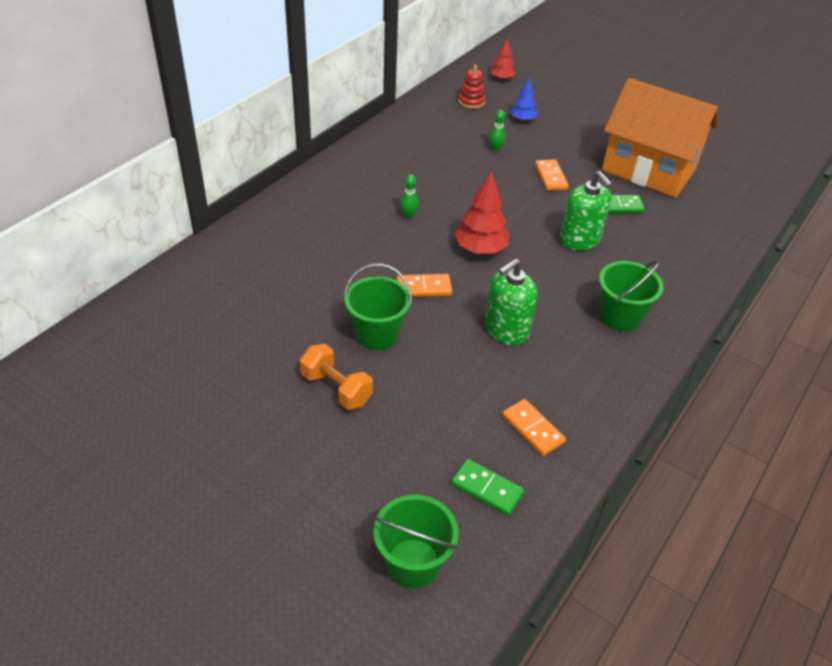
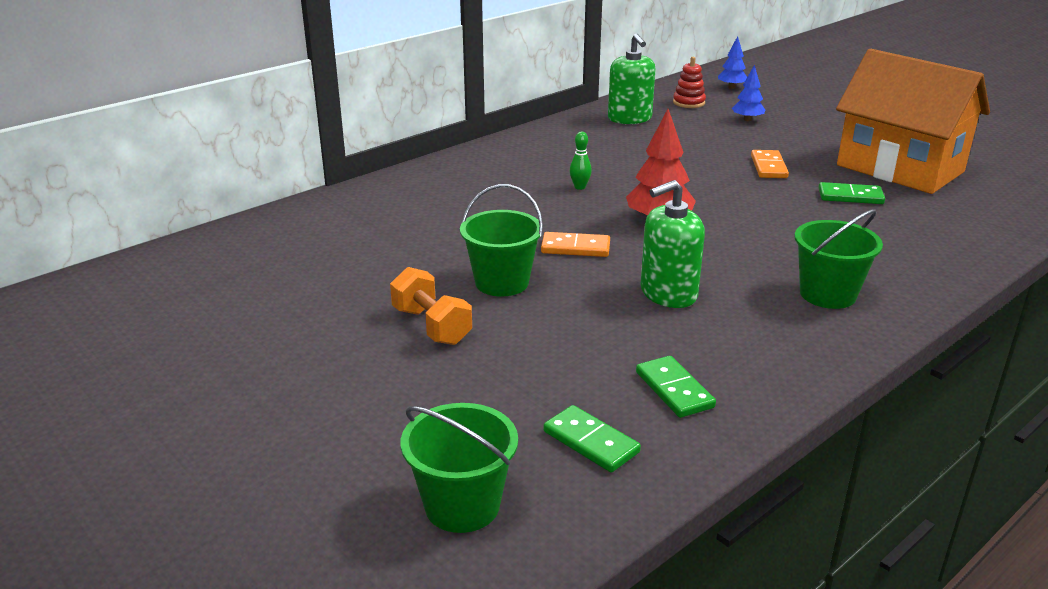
camera: 15 degrees right, 15 degrees down
(495, 149) = (706, 141): green bowling pin -> none
(501, 79) = (731, 87): red tree -> blue tree
(533, 429) = (674, 390): orange domino -> green domino
(580, 240) = (791, 222): green soap dispenser -> green soap dispenser (629, 118)

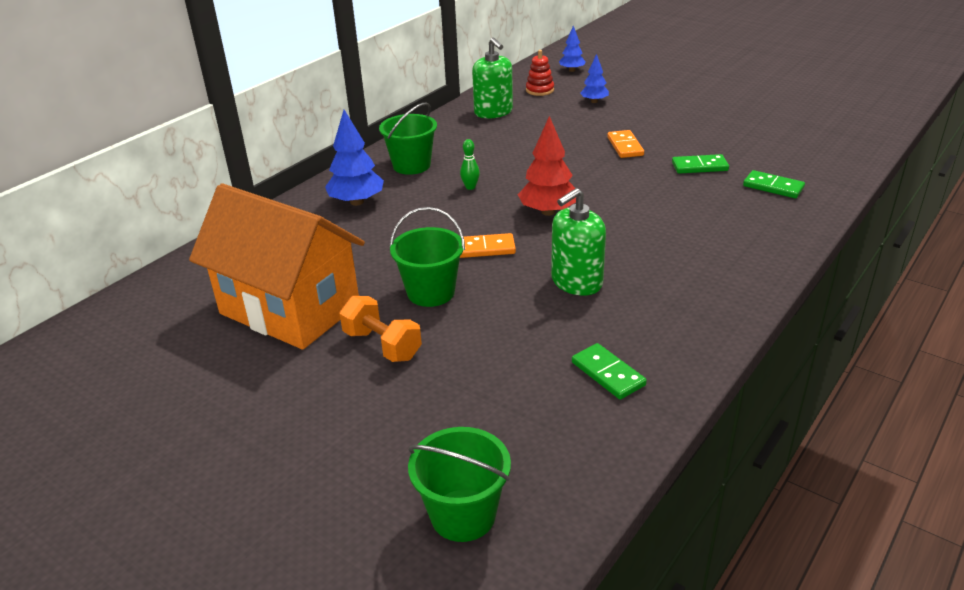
camera: 10 degrees left, 5 degrees up
(452, 187) = (357, 202): none -> blue tree
(590, 442) = (553, 435): green domino -> green domino (773, 187)
(827, 294) = (706, 263): green bucket -> green bucket (411, 165)
(900, 168) = (732, 134): orange house -> orange house (290, 309)

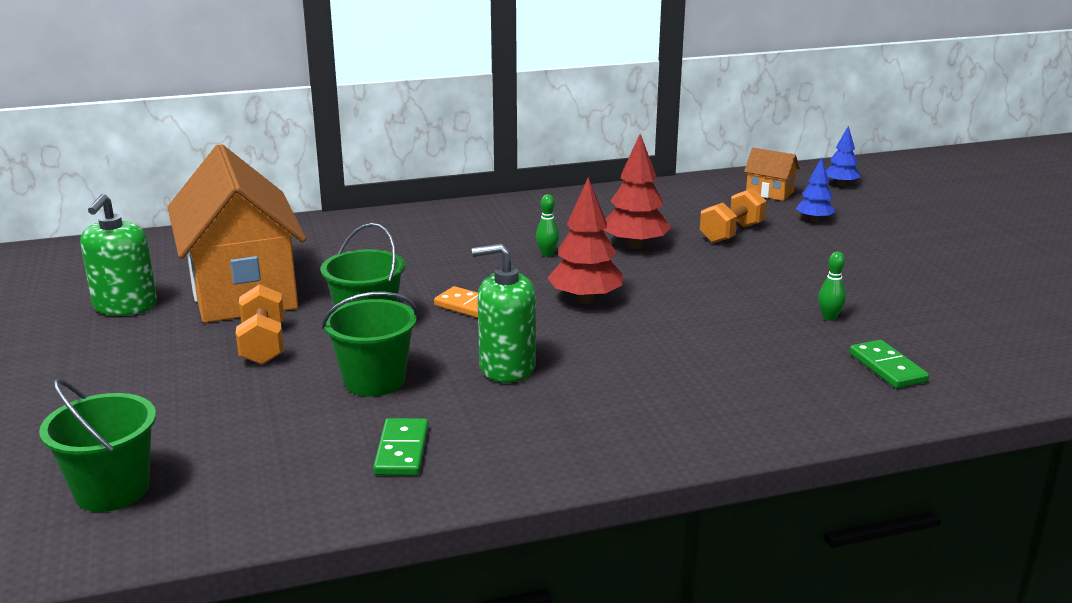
camera: 35 degrees right, 10 degrees down
(357, 202) = (427, 232): blue tree -> none
(411, 165) = (524, 219): green bucket -> green bucket (374, 381)
(493, 112) = (683, 198): green soap dispenser -> green soap dispenser (125, 306)
(517, 159) = (635, 246): none -> red tree
(540, 90) = (769, 193): red stacking toy -> orange house
(561, 128) = (731, 233): none -> orange dumbbell
(625, 146) = (774, 271): orange domino -> none
(699, 166) = (829, 317): green domino -> green bowling pin

